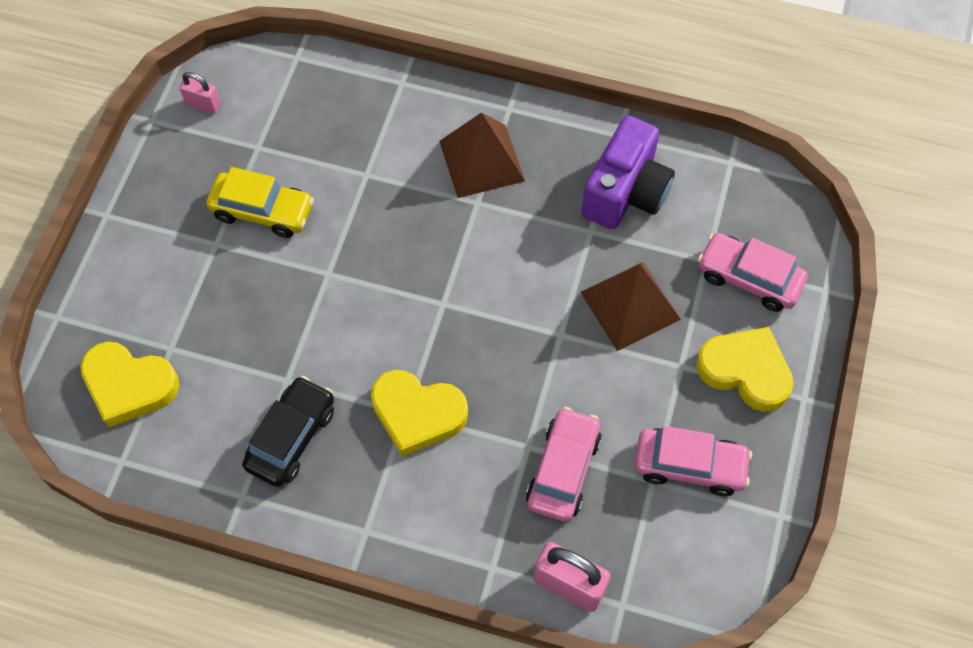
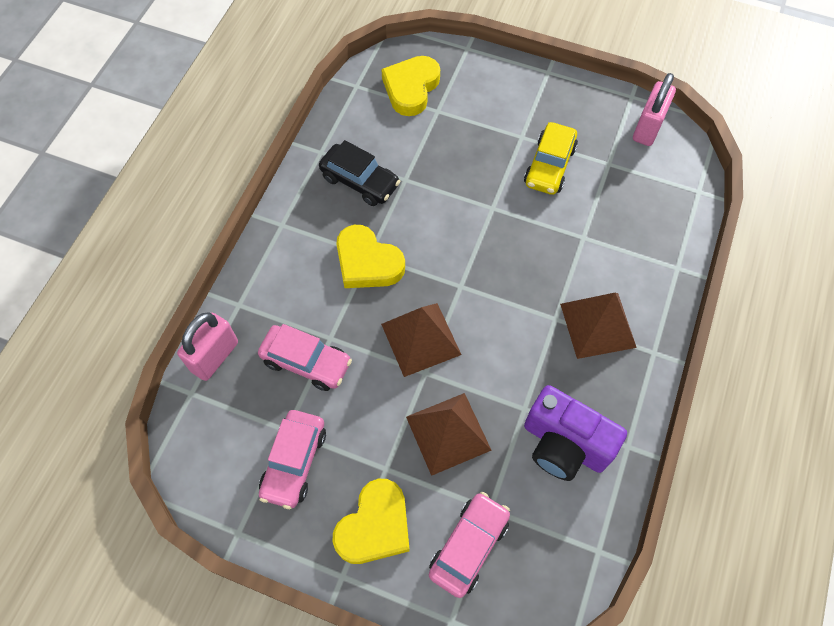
camera: 95 degrees right, 0 degrees up
(203, 104) = (647, 128): pink padlock -> pink padlock, size x1.72
(417, 414) = (367, 262): yellow heart -> yellow heart turned 75 degrees counterclockwise
(518, 342) = (421, 339): none -> brown pyramid

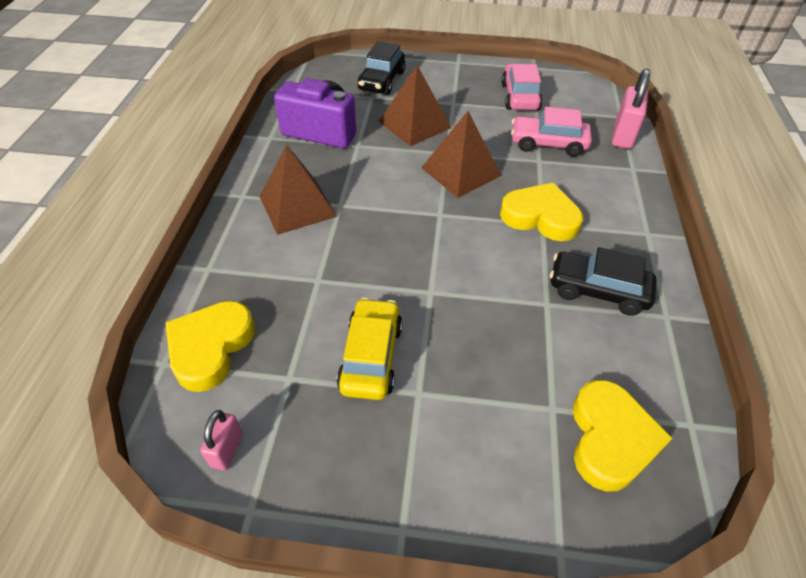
camera: 165 degrees right, 15 degrees down
(375, 526) = (448, 80): yellow heart -> yellow heart (210, 347)
(468, 546) = (381, 81): pink car -> black car
(647, 128) = (227, 450): pink padlock -> pink padlock, size x0.58

